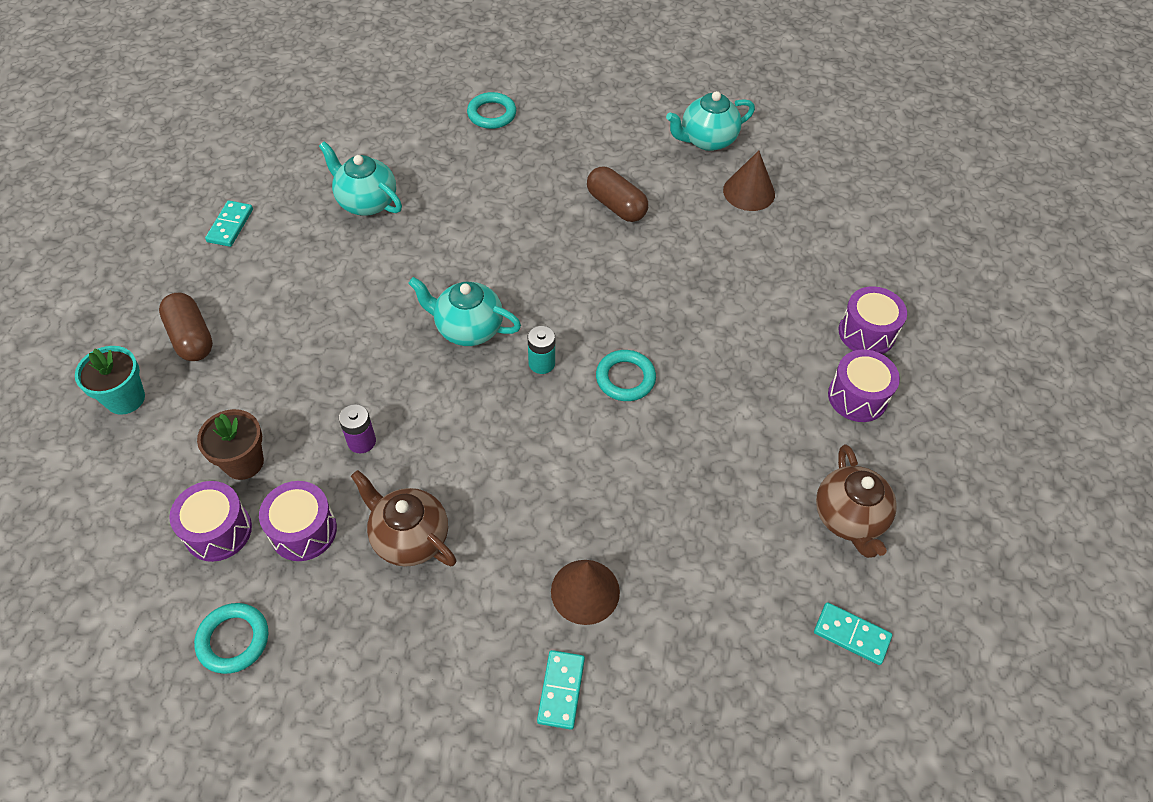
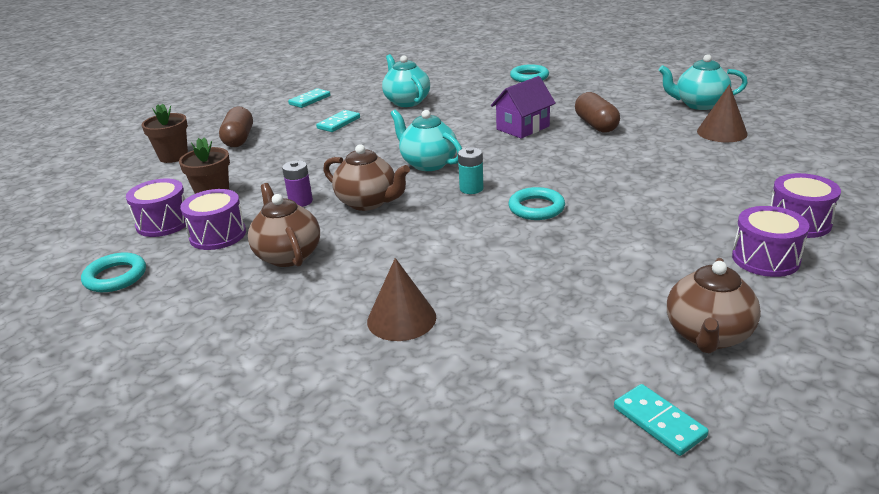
camera: 30 degrees right, 25 degrees down
(125, 398) = (173, 156): turquoise flower pot -> brown flower pot
(442, 420) = (368, 202): none -> brown teapot
(538, 230) = (523, 128): none -> purple house
(561, 690) = (327, 375): turquoise domino -> turquoise domino (338, 123)

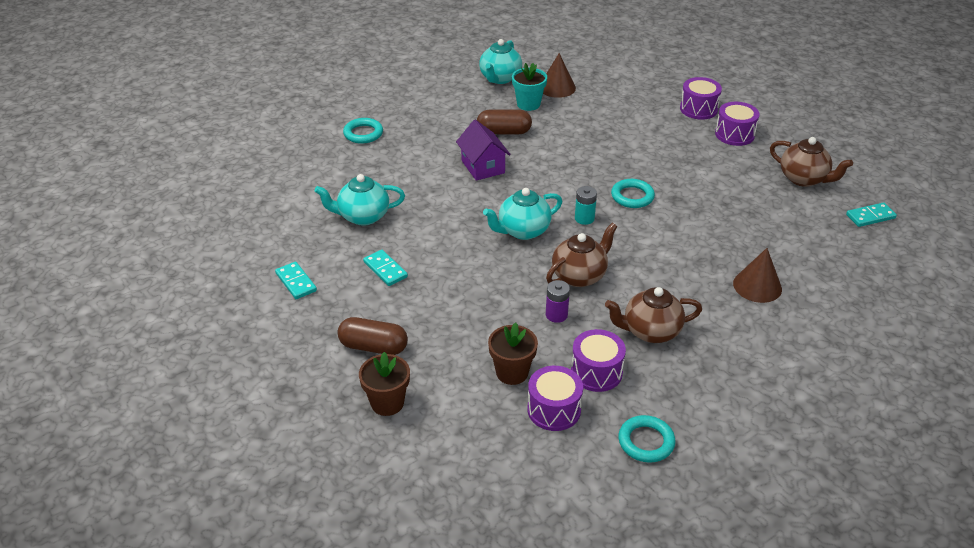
camera: 75 degrees left, 10 degrees up
(665, 125) = (528, 104): none -> turquoise flower pot

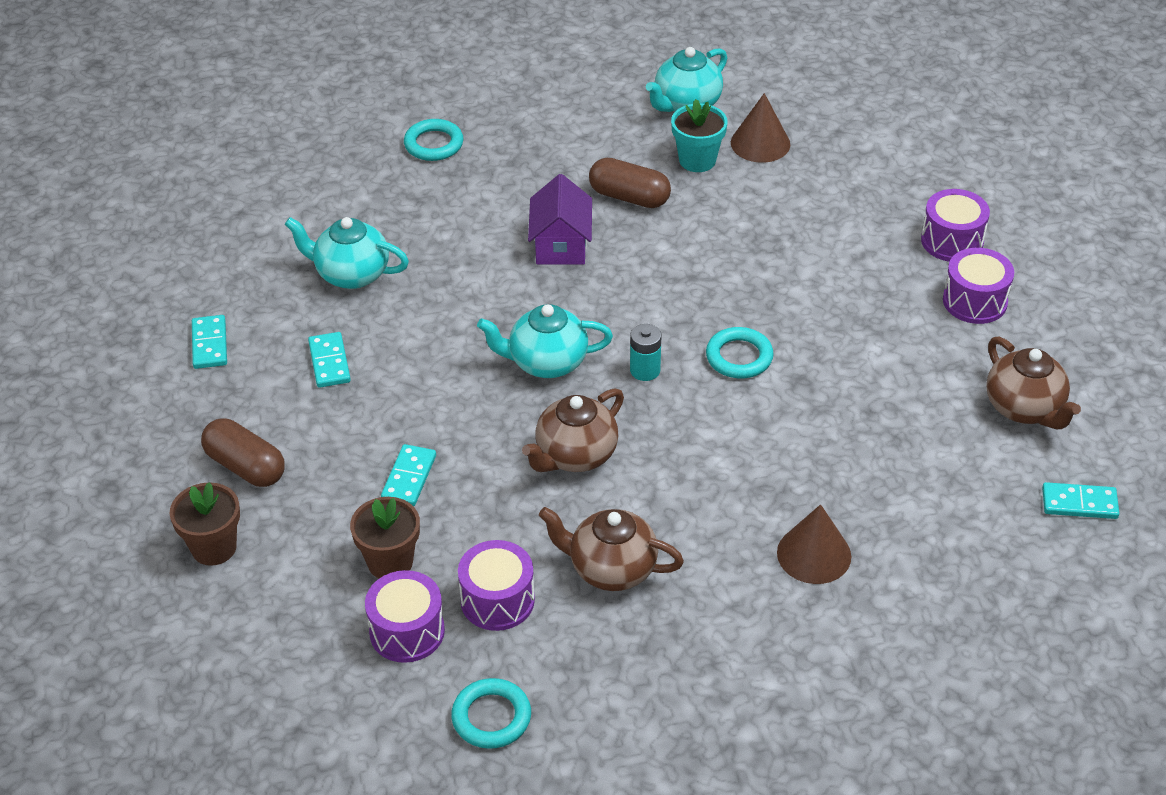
camera: 25 degrees right, 5 degrees up
(486, 320) = (409, 478): none -> turquoise domino
(556, 315) = (503, 502): purple battery -> none
(579, 276) = (575, 455): brown teapot -> brown teapot turned 150 degrees clockwise

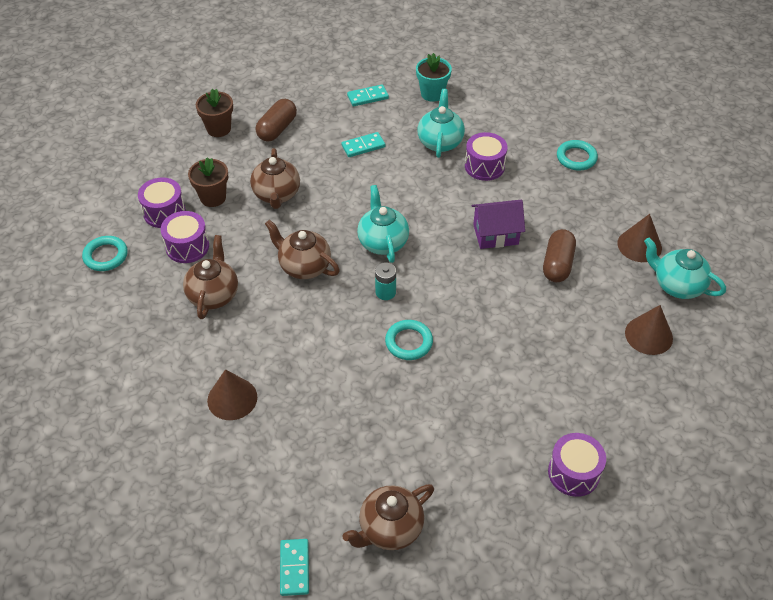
camera: 80 degrees right, 5 degrees up
(409, 478) = (276, 195): turquoise domino -> brown teapot
(613, 121) = (639, 245): none -> brown cone
(697, 160) = (613, 298): turquoise flower pot -> turquoise flower pot (432, 94)
(974, 301) = (505, 491): purple drum -> purple drum (484, 166)

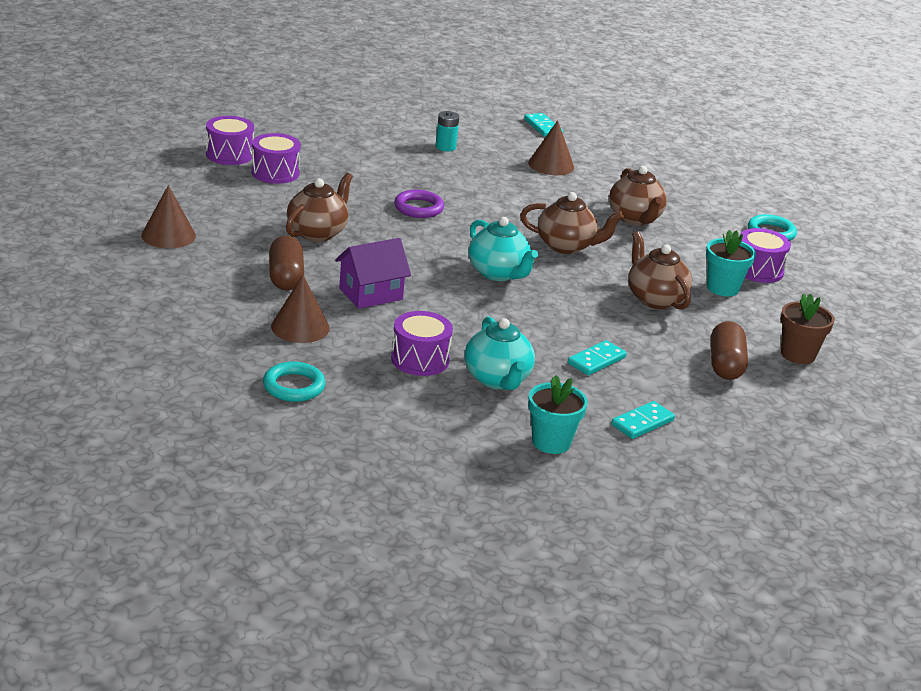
camera: 155 degrees right, 20 degrees down
(187, 246) = (701, 247): purple drum -> purple drum (275, 173)
(213, 197) = (722, 288): brown flower pot -> turquoise flower pot
(294, 568) = (430, 104): turquoise domino -> turquoise domino (543, 127)
(385, 292) = (466, 237): turquoise battery -> turquoise battery (445, 147)
(390, 528) = (371, 122): brown teapot -> brown teapot (317, 233)
(409, 342) = (418, 208): turquoise ring -> purple ring
(639, 245) = (187, 304): brown cone -> brown cone (300, 327)
(677, 285) = (136, 275): turquoise teapot -> none

